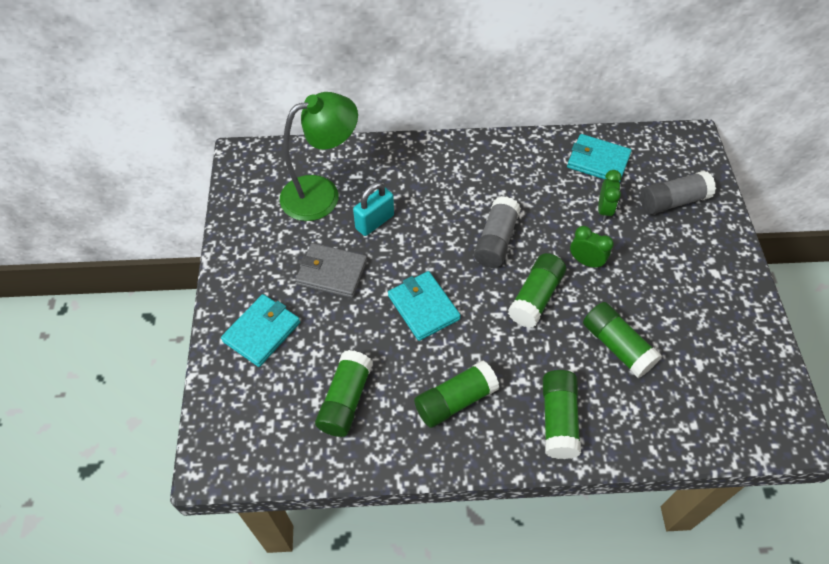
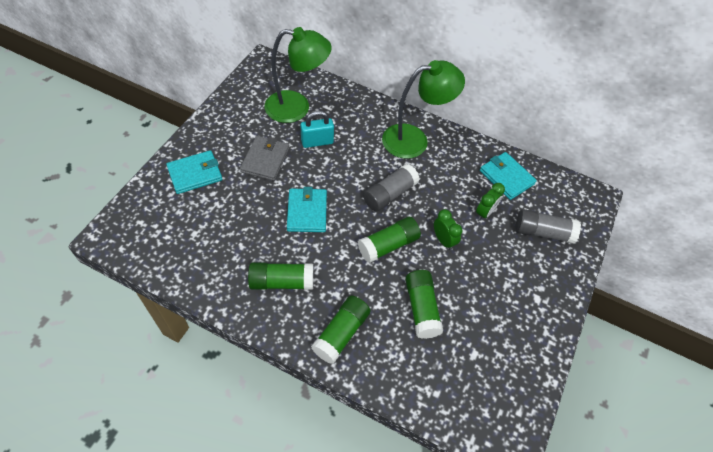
camera: 25 degrees right, 0 degrees up
(332, 272) = (265, 160): grey wallet -> grey wallet turned 60 degrees clockwise
(345, 400) = (213, 242): green glue stick -> none
(477, 166) = (414, 139): none -> green lamp

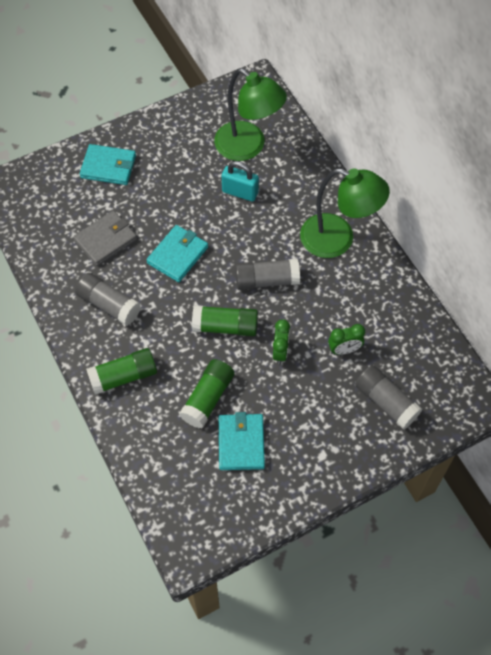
camera: 40 degrees right, 5 degrees up
(265, 160) = (178, 185): grey wallet -> grey wallet (106, 240)
(282, 282) = (109, 305): green glue stick -> grey glue stick
(506, 177) = (399, 328): turquoise wallet -> turquoise wallet (241, 443)

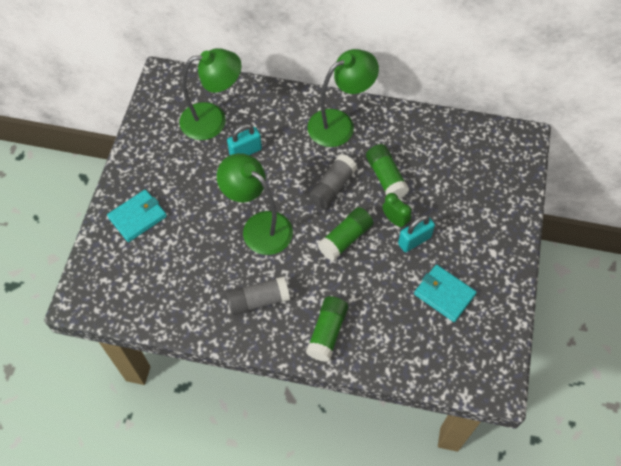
camera: 50 degrees left, 0 degrees up
(106, 240) = (200, 263): grey wallet -> none
(177, 255) = (259, 226): turquoise wallet -> green lamp
(207, 398) = (392, 290): green glue stick -> green glue stick (386, 178)
(274, 382) = (414, 240): none -> turquoise padlock
(344, 350) = (426, 182): green clock -> none
(386, 402) = (484, 187): grey glue stick -> none

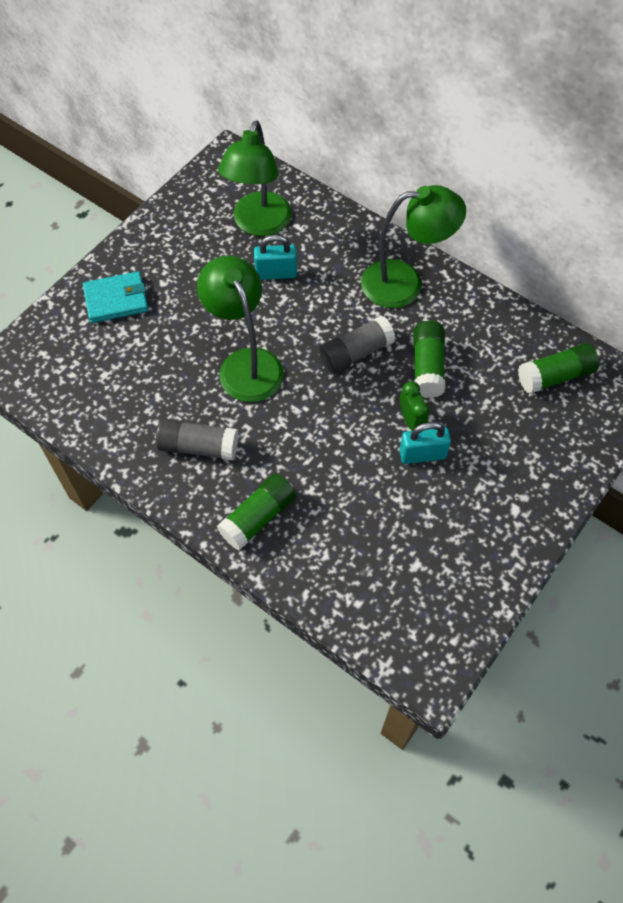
camera: 25 degrees right, 0 degrees up
(213, 120) = (259, 224): green lamp -> green lamp turned 90 degrees clockwise
(345, 239) = (339, 418): green glue stick -> green glue stick (555, 376)
(444, 294) = (425, 533): turquoise wallet -> none

